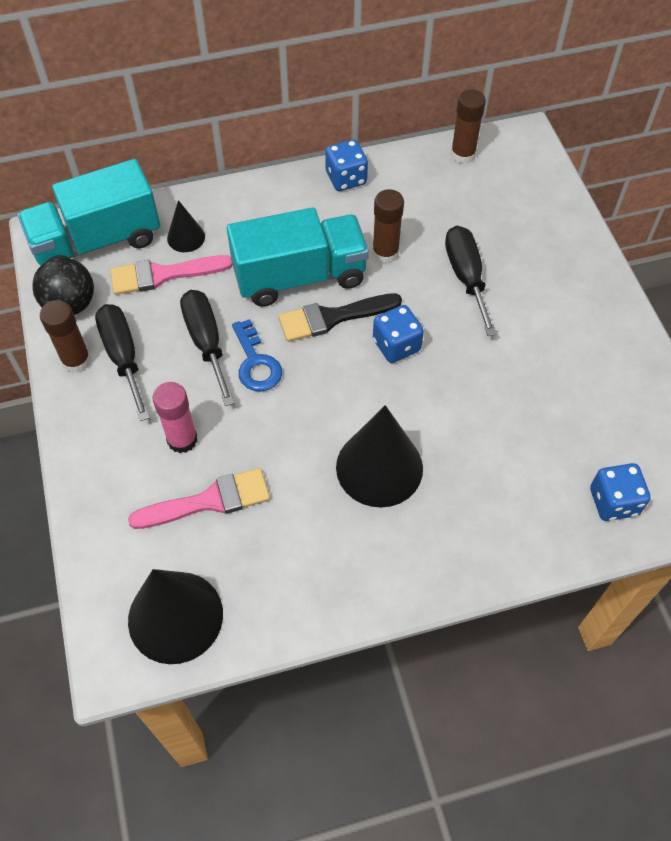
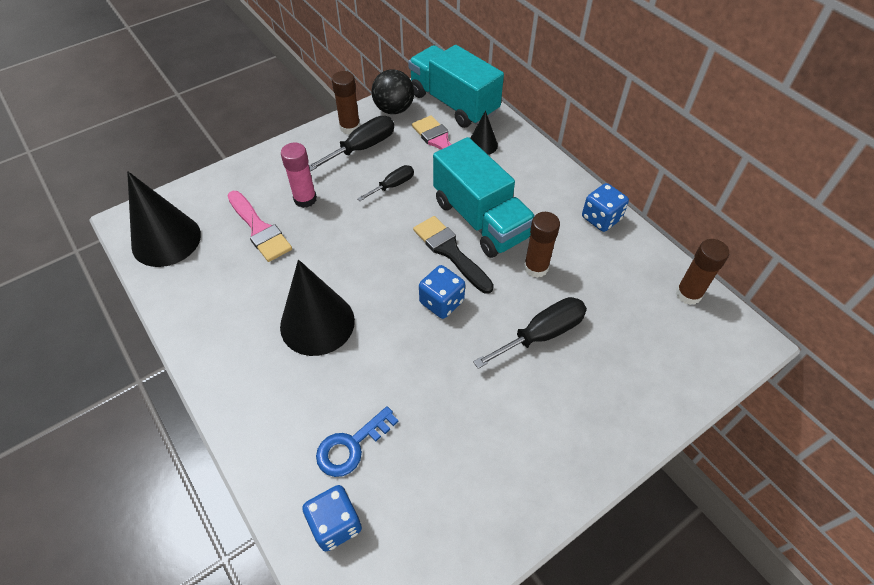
camera: 70 degrees right, 5 degrees down
(206, 342) = (392, 185): black screwdriver -> black screwdriver, size x0.61
(256, 363) = (386, 218): blue key -> blue key (351, 446)

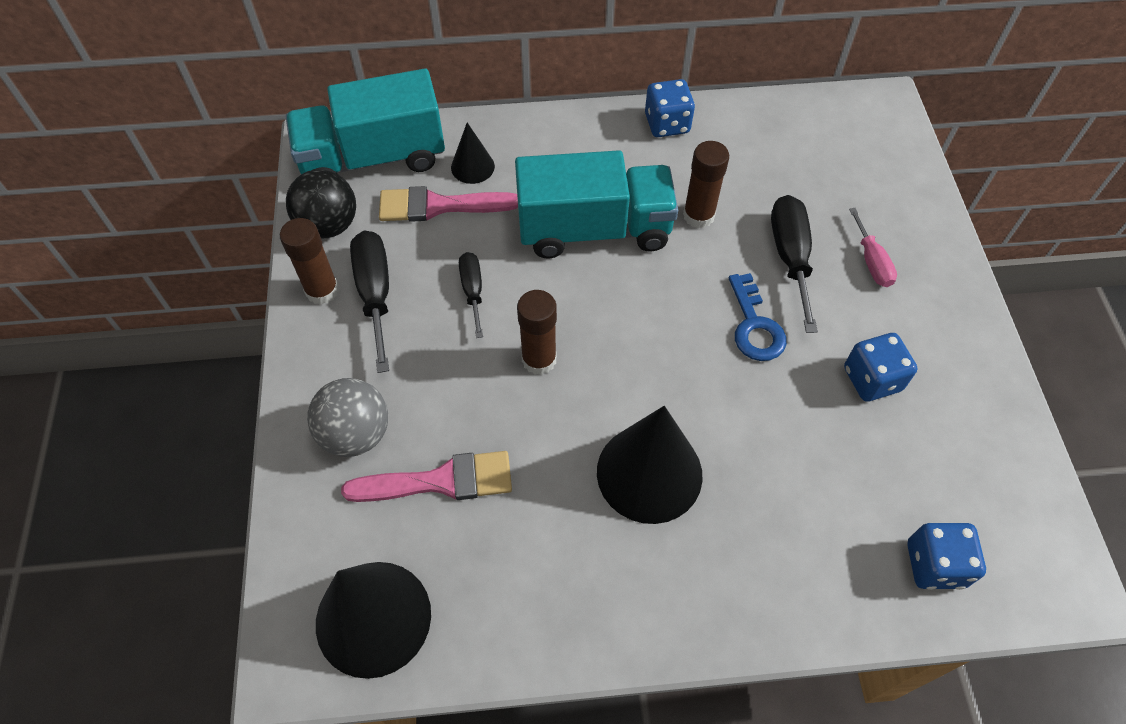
camera: 60 degrees left, 5 degrees up
(269, 182) = (356, 434): none -> grey ball
(305, 199) = (423, 402): pink glue stick -> none
(351, 446) = (844, 507): blue key -> blue key (754, 326)
(441, 302) = (694, 327): blue dice -> blue dice (872, 379)
(450, 252) = (624, 283): black brush -> none
(579, 388) = (871, 261): none -> pink screwdriver
(688, 294) = (808, 114): brown glue stick -> brown glue stick (539, 359)

